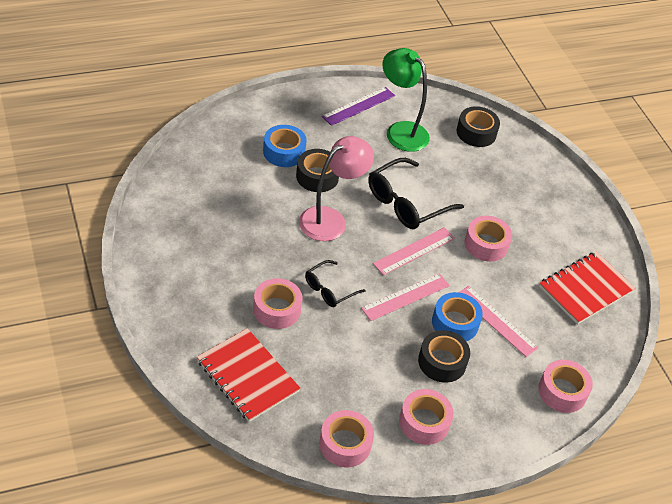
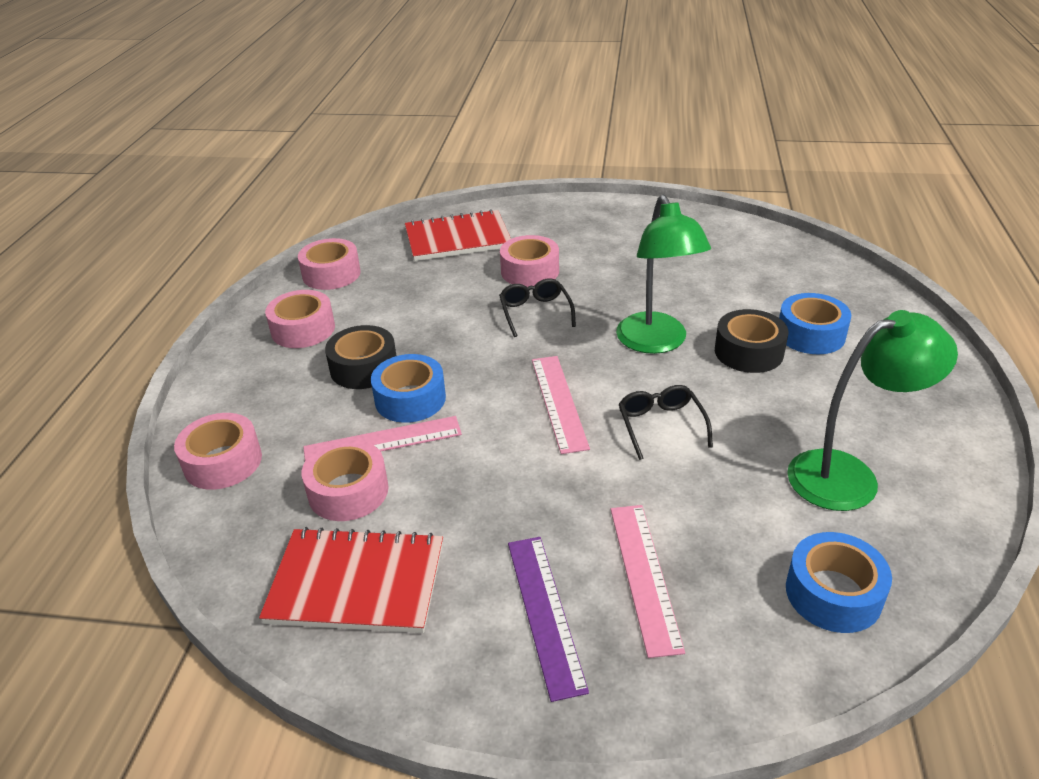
camera: 125 degrees right, 10 degrees down
(330, 219) = (656, 343): pink lamp -> green lamp
(358, 106) = (927, 442): purple ruler -> purple ruler (545, 612)
(405, 297) = (483, 369): pink ruler -> pink ruler (644, 575)
(406, 203) = (661, 425): black glasses -> black glasses, size x0.58
(476, 132) = (833, 593): black tape -> blue tape
(486, 244) = (529, 487): pink tape -> pink tape (348, 491)
(585, 289) = (357, 583): red notebook -> red notebook turned 75 degrees counterclockwise

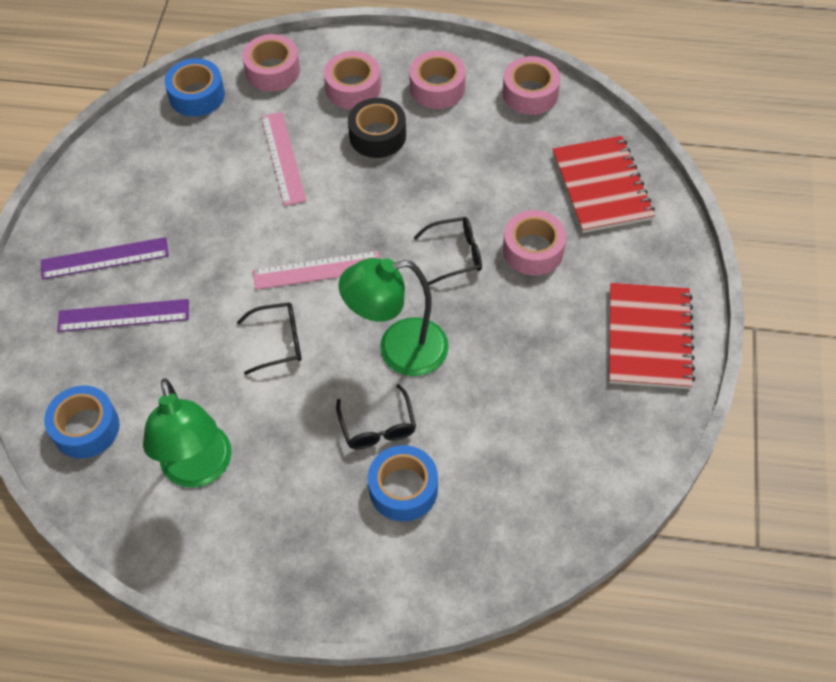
camera: 90 degrees right, 20 degrees up
(348, 491) = (232, 144): pink tape -> pink tape (353, 88)
(357, 583) = (148, 159): red notebook -> red notebook (649, 337)
(410, 399) = (332, 170): blue tape -> blue tape (197, 95)
(644, 575) = (123, 315): pink ruler -> purple ruler
(748, 352) = (377, 426): black tape -> black glasses

